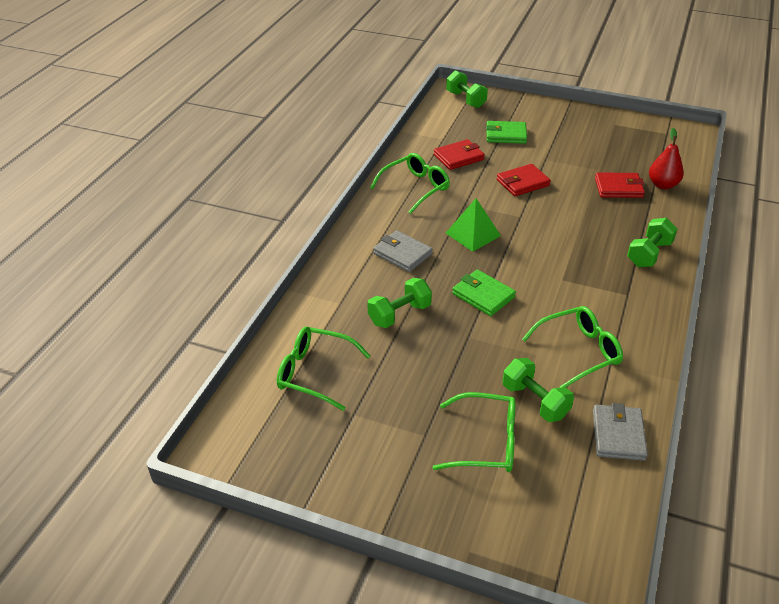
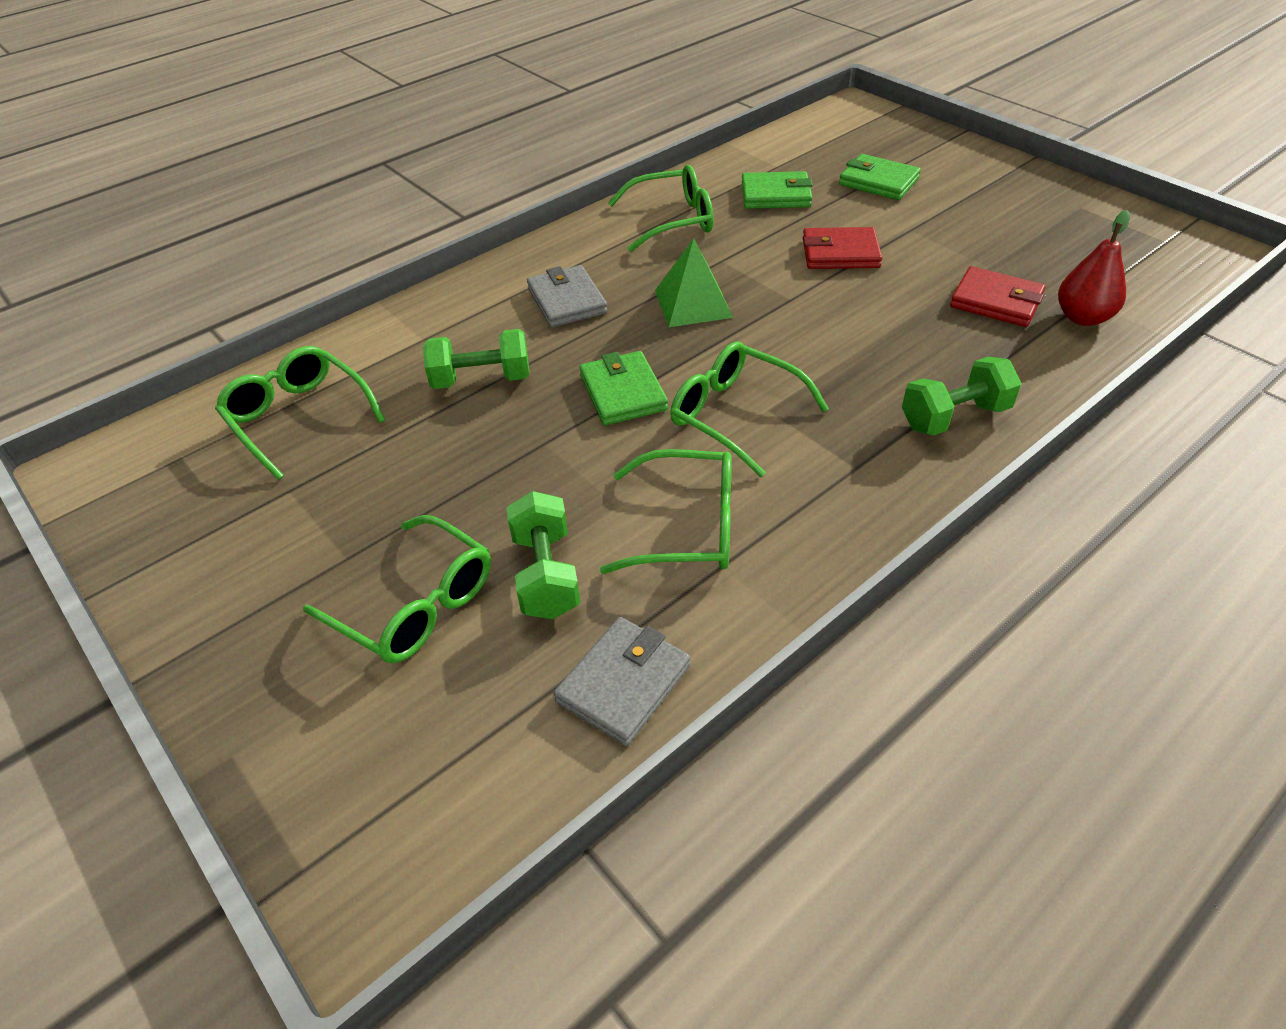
camera: 30 degrees right, 5 degrees up
(458, 157) = (775, 195): red wallet -> green wallet
(465, 100) = (862, 122): green dumbbell -> none
(550, 288) = (735, 415): none -> green glasses

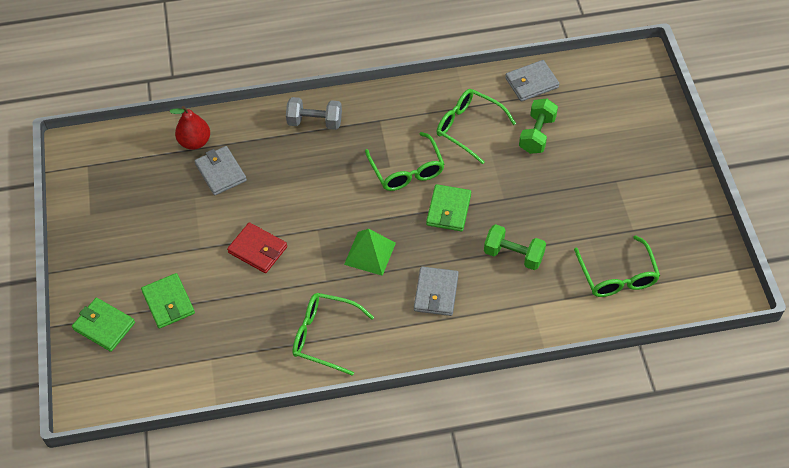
camera: 150 degrees left, 10 degrees up
(415, 604) = (594, 146): green glasses -> none
(775, 195) = (241, 325): green wallet -> green wallet (104, 326)
(954, 417) = (315, 122): green dumbbell -> grey dumbbell
(996, 301) = (221, 172): red wallet -> grey wallet

